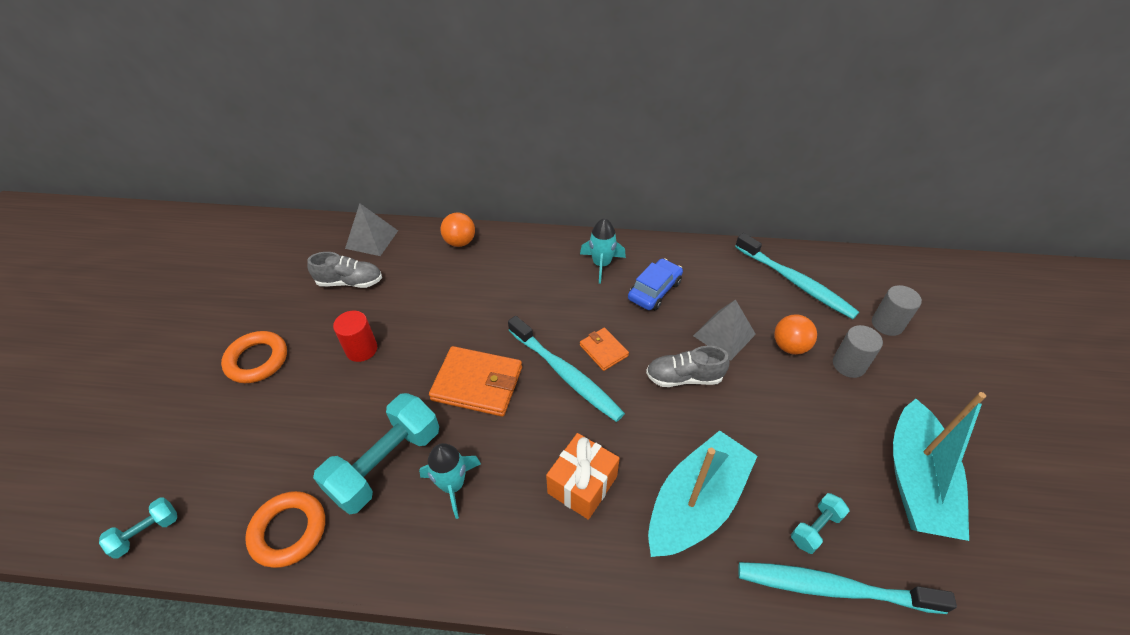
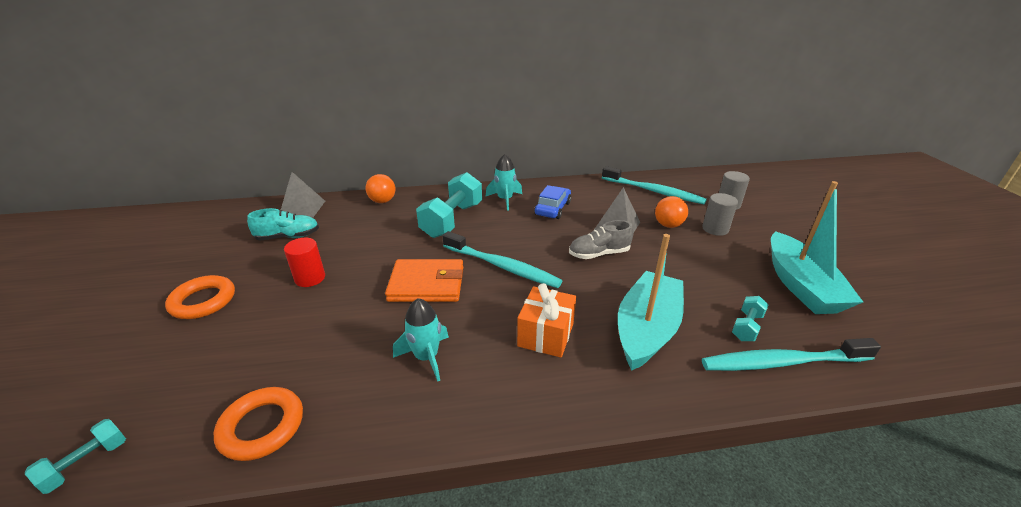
camera: 15 degrees left, 15 degrees down
(350, 282) = (288, 237): grey shoe -> turquoise shoe
(386, 464) = (355, 354): turquoise dumbbell -> turquoise dumbbell (452, 220)
(603, 350) = (527, 247): orange wallet -> none

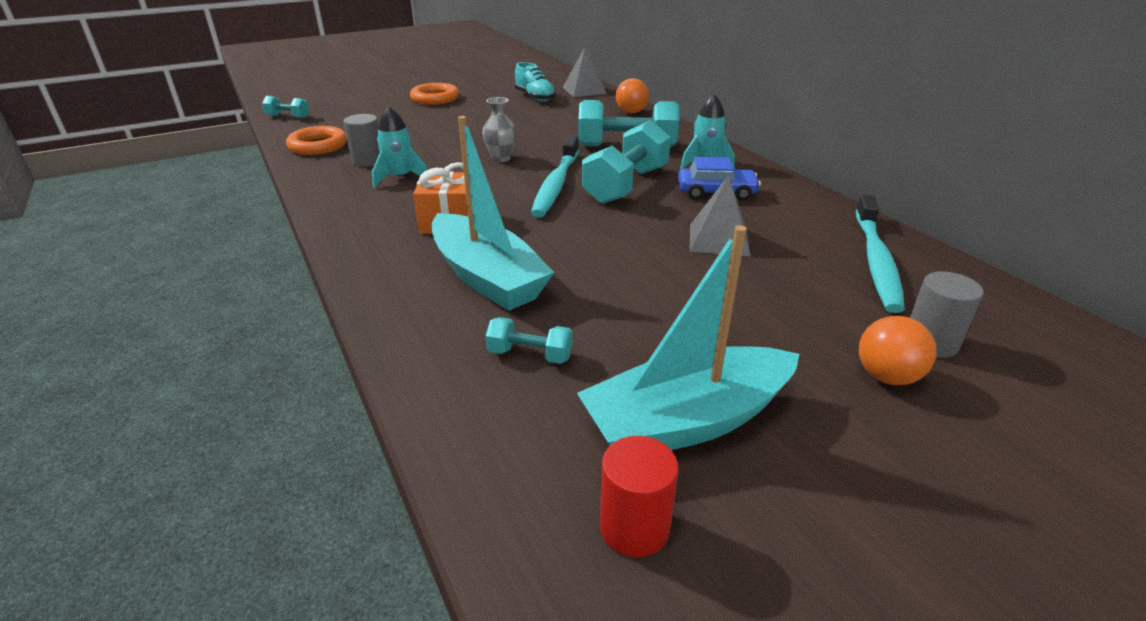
camera: 70 degrees right, 0 degrees up
(310, 278) = (482, 118): red cylinder -> red cylinder (634, 527)
(426, 284) = (501, 158): orange wallet -> grey vase
(522, 237) = (626, 185): none -> turquoise dumbbell
(599, 254) = (629, 234): grey shoe -> none
(646, 329) = (487, 277): turquoise boat -> turquoise boat turned 45 degrees clockwise
(668, 225) = (767, 280): orange ball -> orange ball (886, 376)
(715, 229) = (805, 327): grey cylinder -> grey cylinder (368, 161)
(782, 362) = (463, 384): turquoise toothbrush -> none

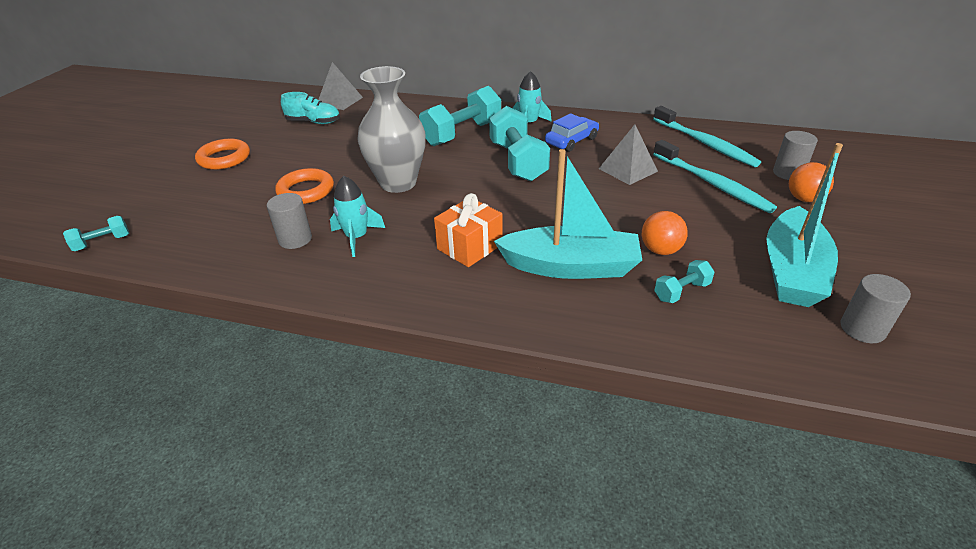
camera: 45 degrees left, 5 degrees up
(318, 146) = (212, 252): orange ring -> orange ring (306, 191)
(501, 158) = (398, 183): grey vase -> grey vase, size x2.05
(556, 184) = (476, 183): turquoise toothbrush -> turquoise toothbrush (712, 184)
(631, 112) = (411, 106): orange ball -> orange ball (660, 250)
(634, 527) = (862, 329): red cylinder -> grey cylinder

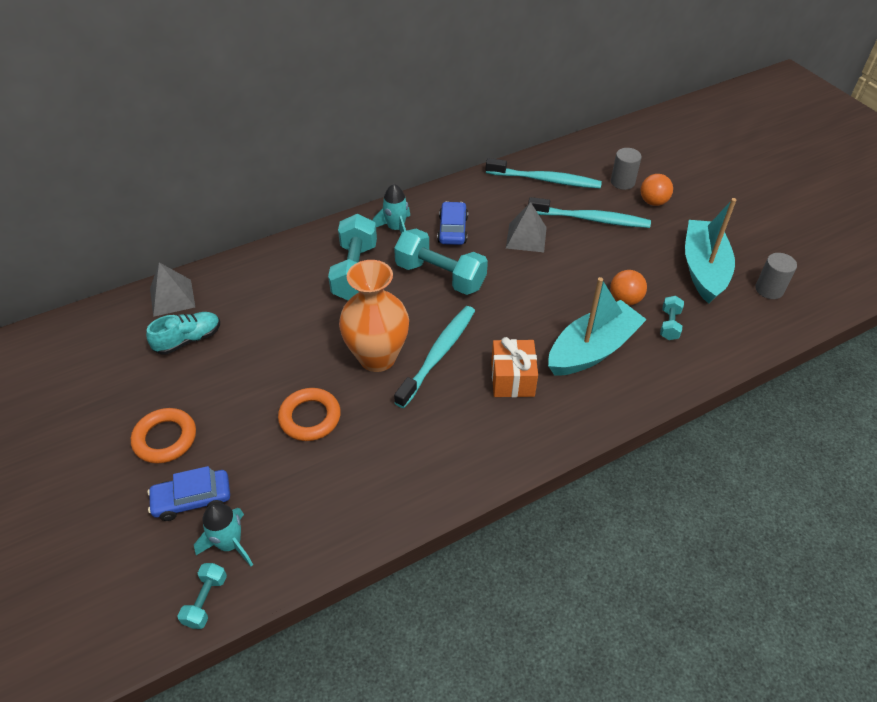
camera: 45 degrees left, 10 degrees up
(184, 192) = (192, 499): none -> blue car
(295, 239) = (377, 466): grey cylinder -> none
(357, 238) = (423, 429): turquoise rocket -> turquoise rocket (230, 544)
(398, 183) = (377, 357): grey vase -> orange vase
(440, 203) = (438, 354): none -> turquoise toothbrush
(792, 271) = (703, 269): turquoise boat -> turquoise boat turned 150 degrees counterclockwise

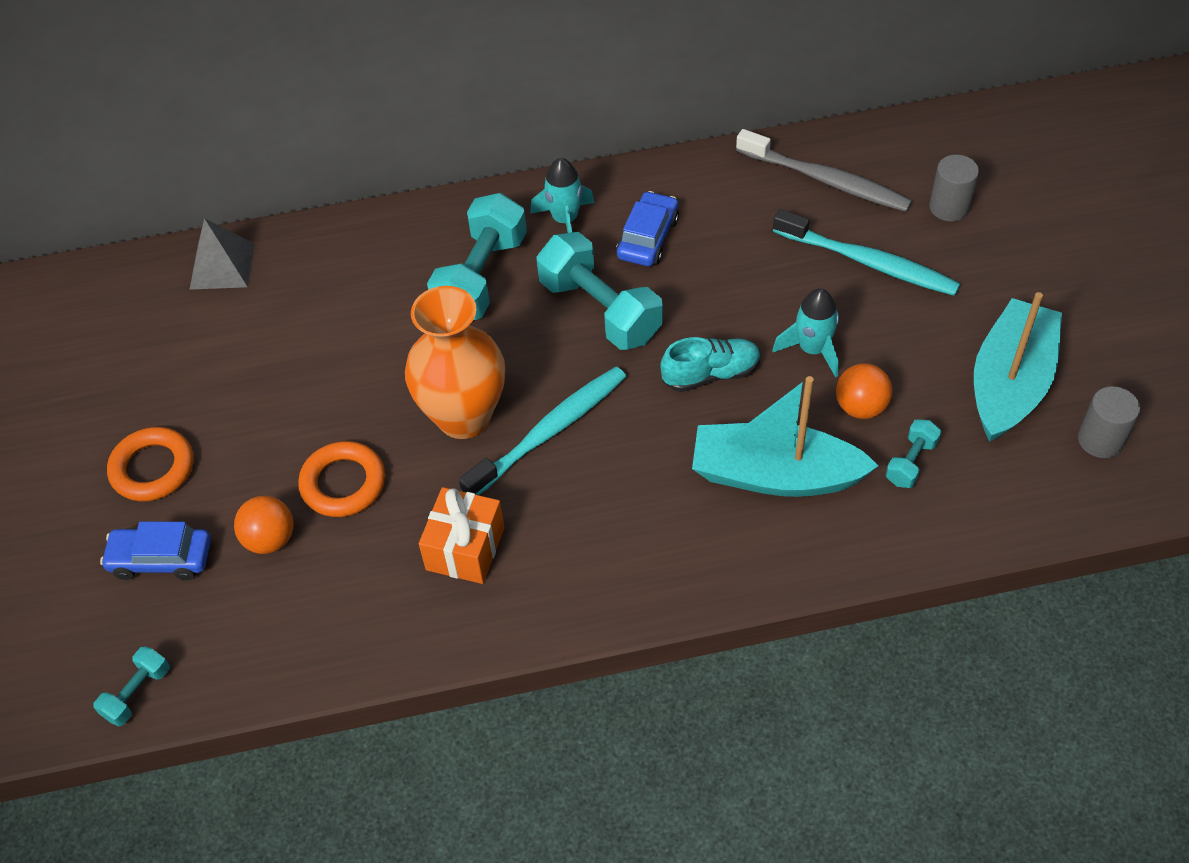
camera: 20 degrees right, 5 degrees up
(188, 340) = (224, 334): turquoise shoe -> turquoise shoe (711, 374)
(230, 544) = (188, 629): turquoise rocket -> turquoise rocket (812, 349)
(512, 379) = (639, 493): orange gift -> orange gift (465, 549)
(526, 237) = (754, 273): grey pyramid -> none
(545, 180) = (826, 180): turquoise toothbrush -> grey toothbrush
(592, 349) = (775, 475): turquoise boat -> turquoise boat turned 150 degrees counterclockwise
(653, 202) = (983, 252): orange ball -> orange ball (270, 539)

